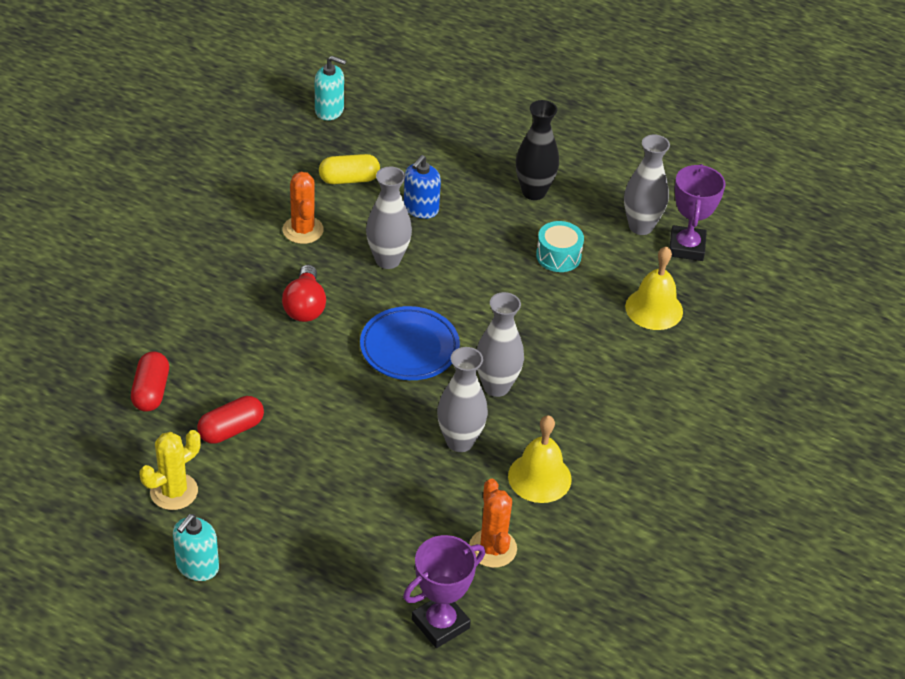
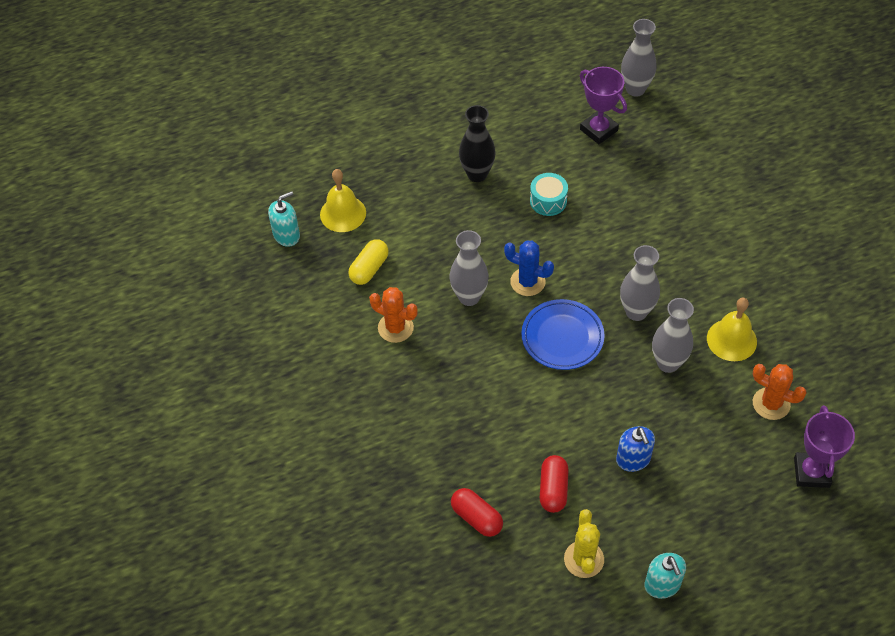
camera: 45 degrees left, 10 degrees up
(305, 306) = (472, 373): red light bulb -> none
(421, 209) = (436, 246): blue soap dispenser -> blue soap dispenser (633, 459)
(447, 291) = (527, 282): none -> blue cactus
(640, 226) = (559, 140): grey vase -> grey vase (635, 89)
(654, 309) = (637, 183): yellow bell -> yellow bell (343, 213)

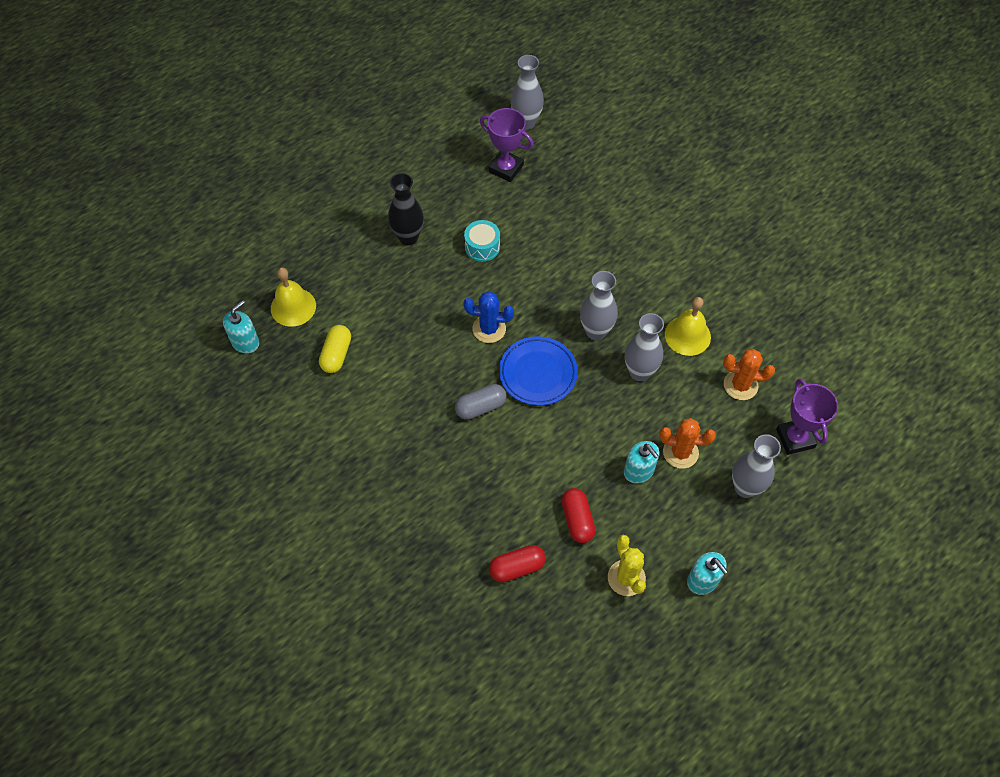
camera: 20 degrees left, 5 degrees up
(395, 328) = (380, 405): orange cactus -> orange cactus (680, 452)
(469, 297) = (440, 357): grey vase -> grey vase (745, 487)
(476, 518) = (517, 567): red capsule -> red capsule turned 45 degrees counterclockwise
(493, 355) = (480, 407): none -> grey capsule
(633, 459) = (639, 471): blue soap dispenser -> turquoise soap dispenser

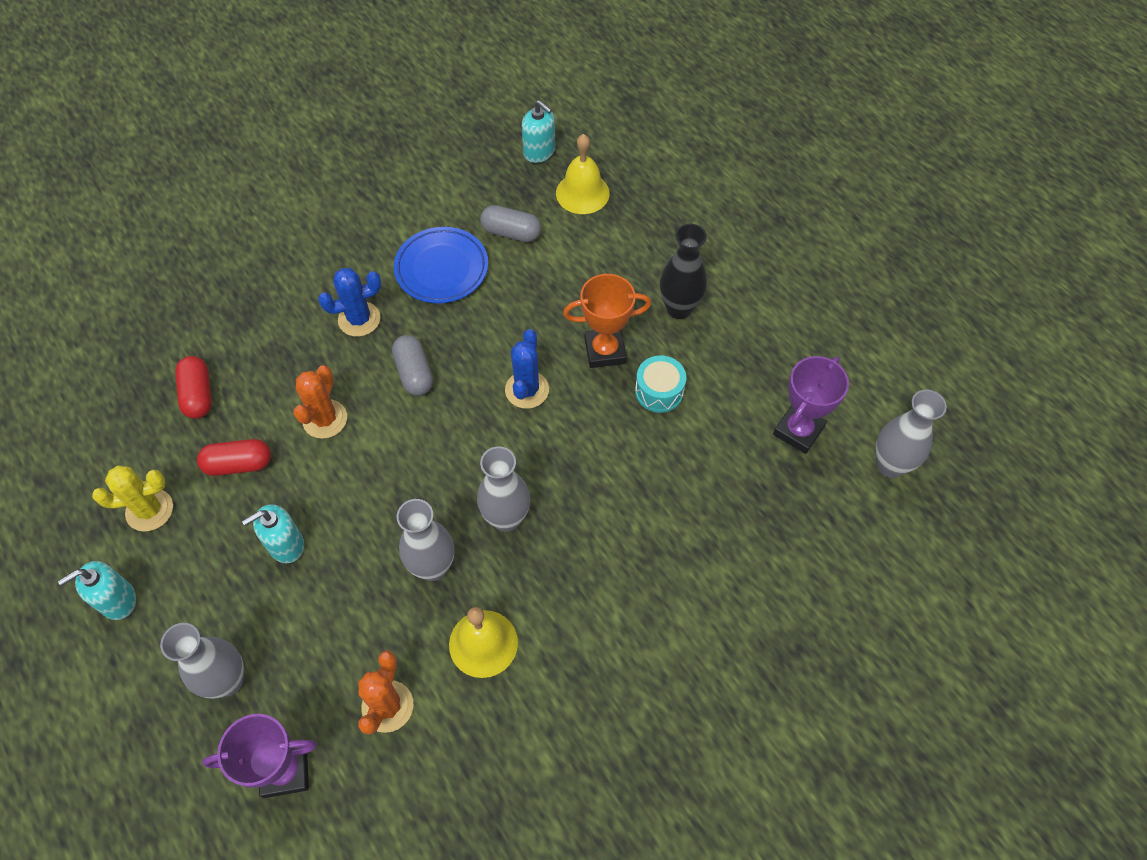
camera: 95 degrees right, 0 degrees up
(336, 354) = (511, 232): yellow capsule -> grey capsule
(432, 456) = (359, 319): none -> blue cactus
(450, 282) = (605, 351): none -> orange trophy
(538, 373) = (451, 440): blue plate -> blue plate (442, 269)
(680, 452) = (300, 602): orange cactus -> orange cactus (325, 419)

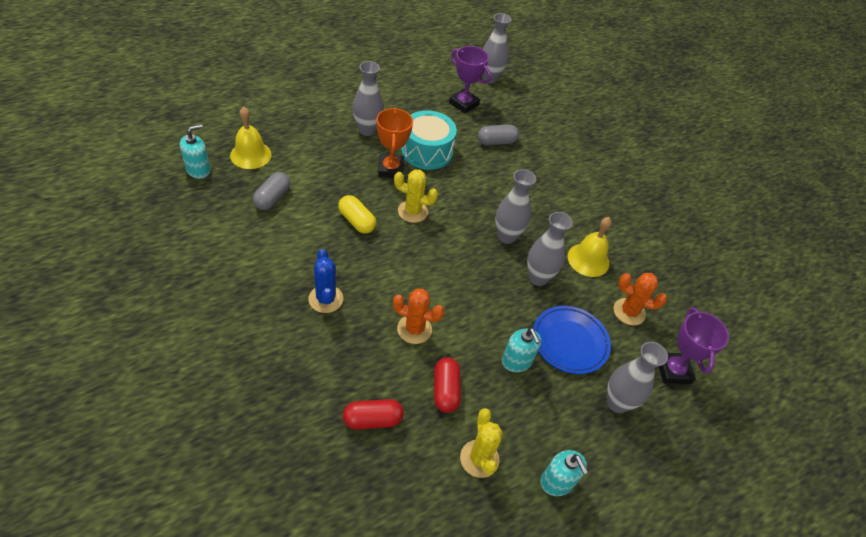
camera: 90 degrees left, 10 degrees down
(414, 373) = (385, 270): grey capsule -> grey capsule (496, 142)
(442, 269) = (293, 242): blue plate -> blue plate (569, 342)
(492, 328) = (357, 221): none -> yellow capsule
(527, 390) = (412, 211): blue cactus -> yellow cactus
(659, 391) = (427, 151): turquoise drum -> turquoise drum, size x1.68
(679, 308) = (367, 130): black vase -> grey vase

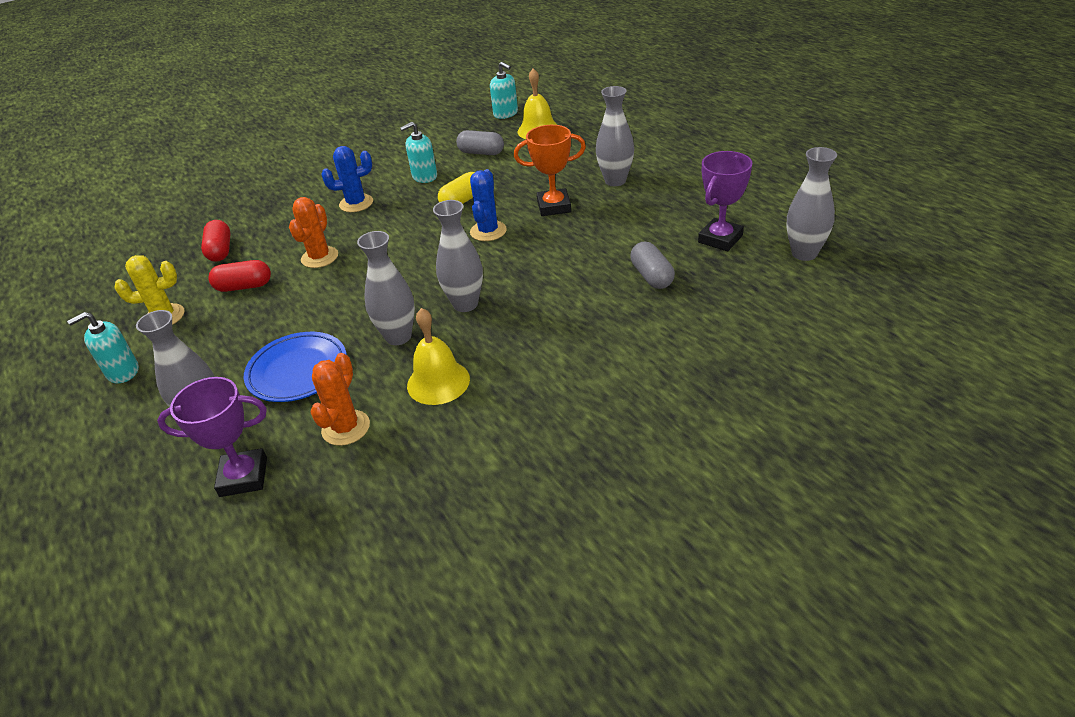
camera: 95 degrees right, 10 degrees down
(412, 211) = (488, 231): yellow cactus -> blue cactus
(427, 151) = (599, 225): turquoise drum -> none
(516, 361) = (273, 330): turquoise soap dispenser -> turquoise soap dispenser (424, 176)

